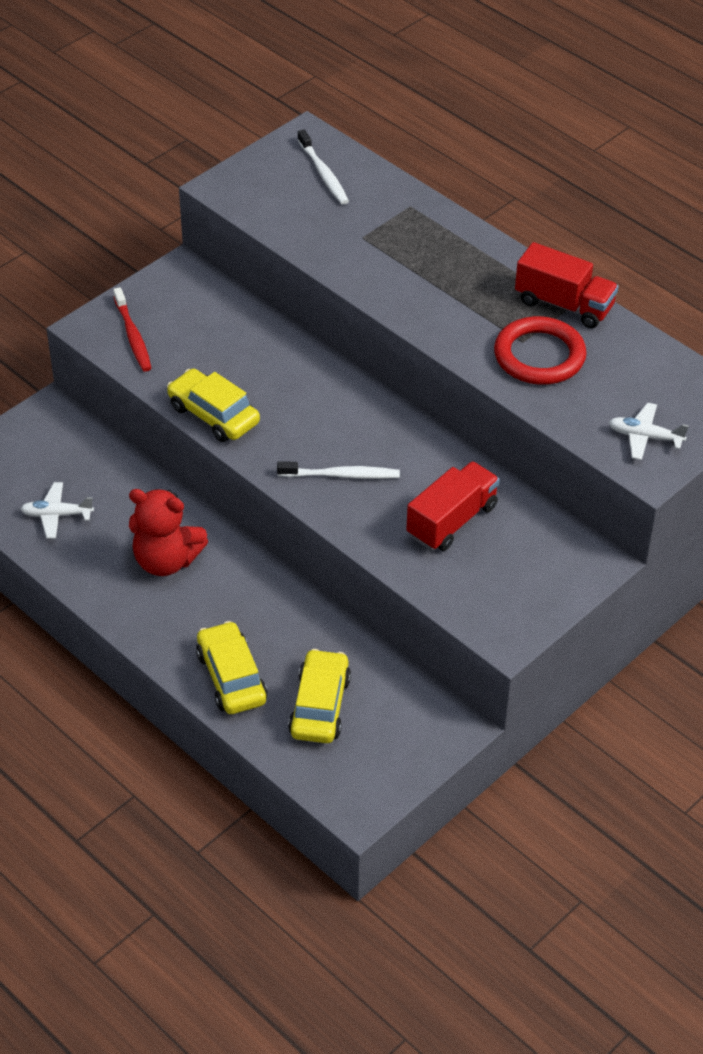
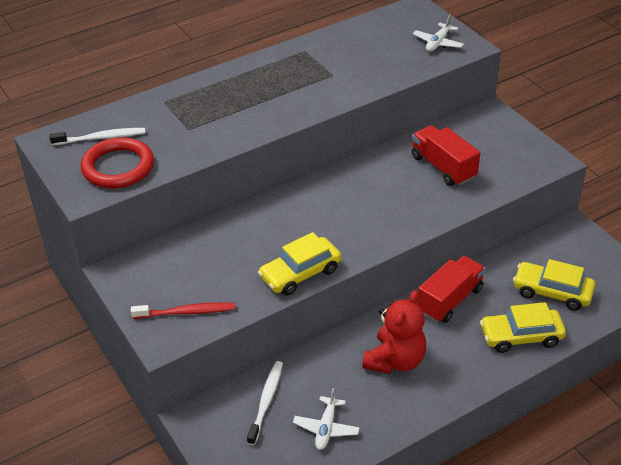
camera: 75 degrees left, 5 degrees down
(341, 475) = (386, 213): white toothbrush -> white toothbrush (266, 401)
(539, 356) = (349, 70): red ring -> red ring (118, 167)
(564, 304) = (301, 52): red truck -> red truck (450, 300)

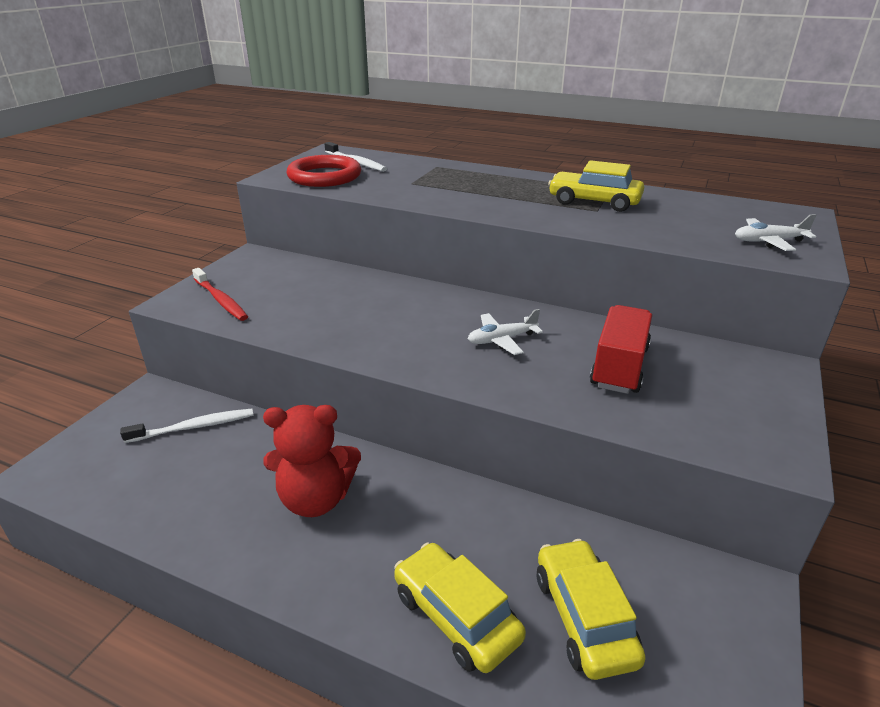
camera: 55 degrees right, 10 degrees down
(300, 273) = (327, 338): yellow car -> yellow car (594, 202)
(326, 428) = (172, 486): white plane -> white plane (502, 340)
(450, 300) = (461, 507): red truck -> none

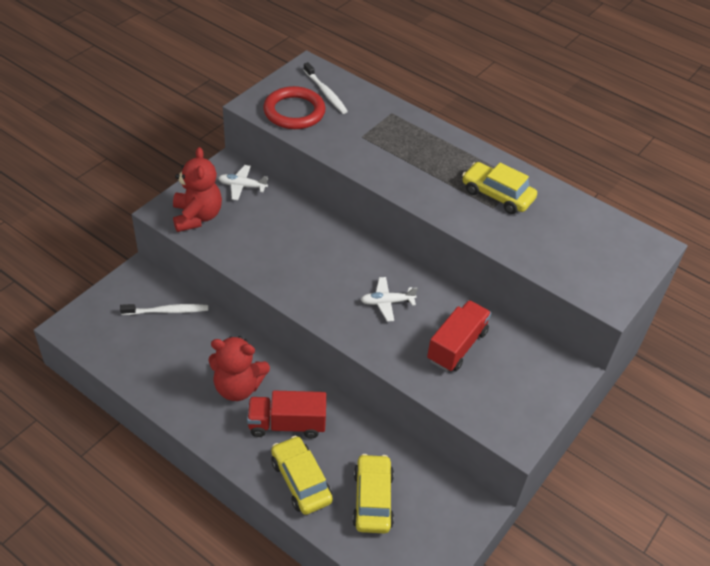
camera: 10 degrees right, 15 degrees up
(221, 300) = (197, 216): red toothbrush -> red teddy bear
(405, 534) = (287, 424): none -> red truck
(768, 241) = (599, 275): white plane -> white plane (242, 186)

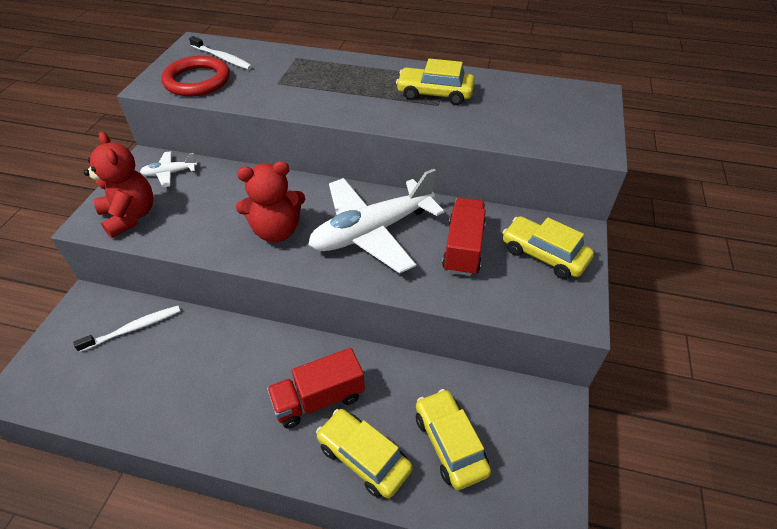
camera: 20 degrees left, 0 degrees up
(238, 387) = (246, 380): red teddy bear -> red teddy bear (276, 231)
(387, 302) = (372, 232): white plane -> white plane, size x2.29
(524, 378) = (544, 255): none -> yellow car

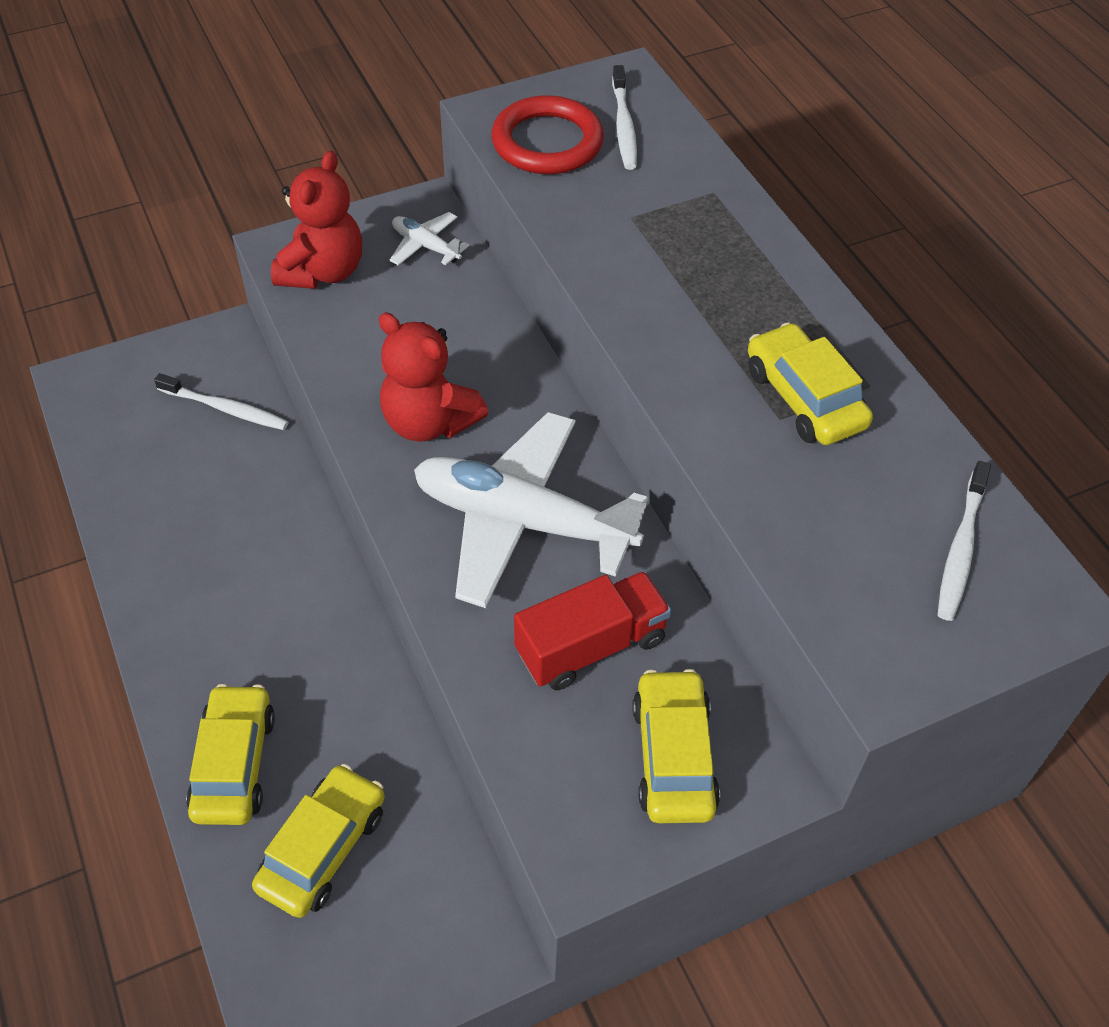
camera: 50 degrees right, 5 degrees up
(318, 399) = (276, 661): red truck -> none
(549, 99) = (960, 548): none -> white toothbrush

